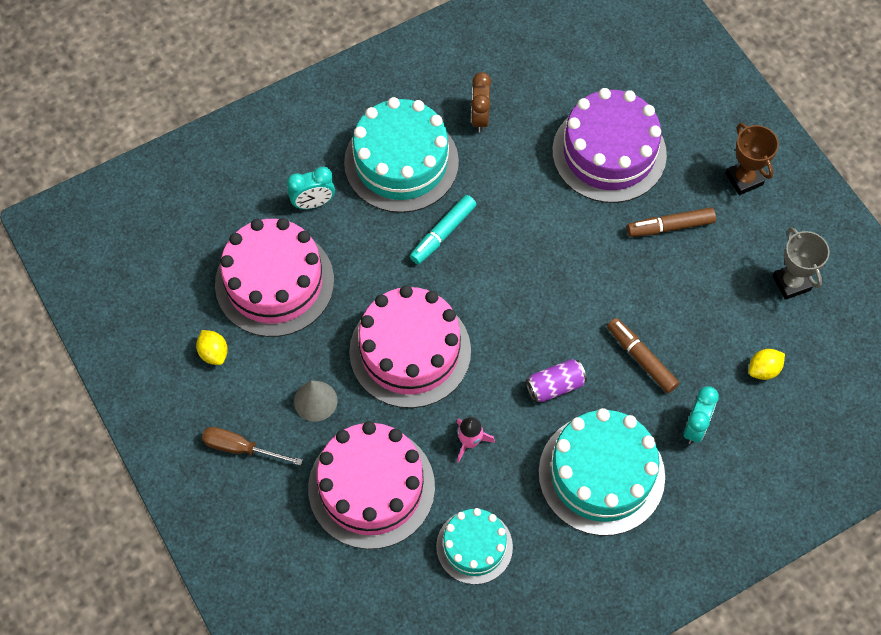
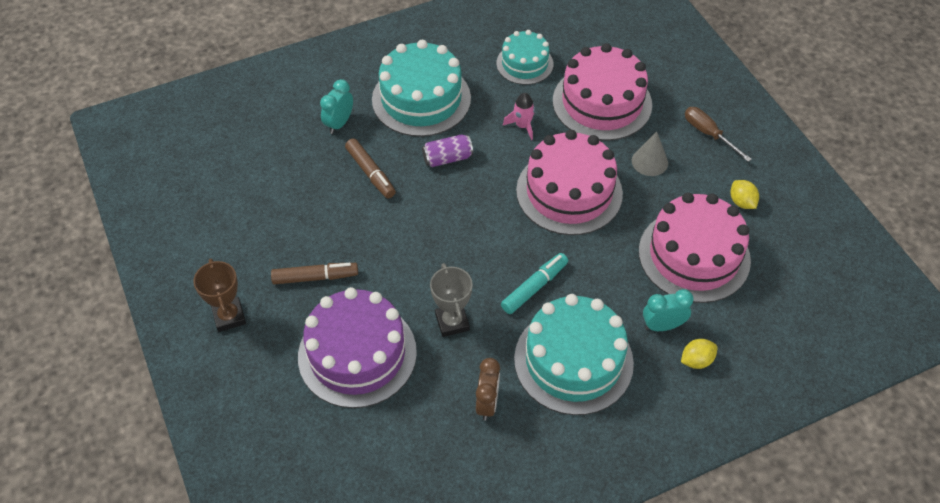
camera: 175 degrees left, 10 degrees down
(241, 448) = (708, 134): brown screwdriver -> brown screwdriver turned 150 degrees counterclockwise
(763, 370) = (270, 158): yellow lemon -> yellow lemon (696, 360)
(791, 283) = (220, 221): grey trophy -> grey trophy (452, 322)

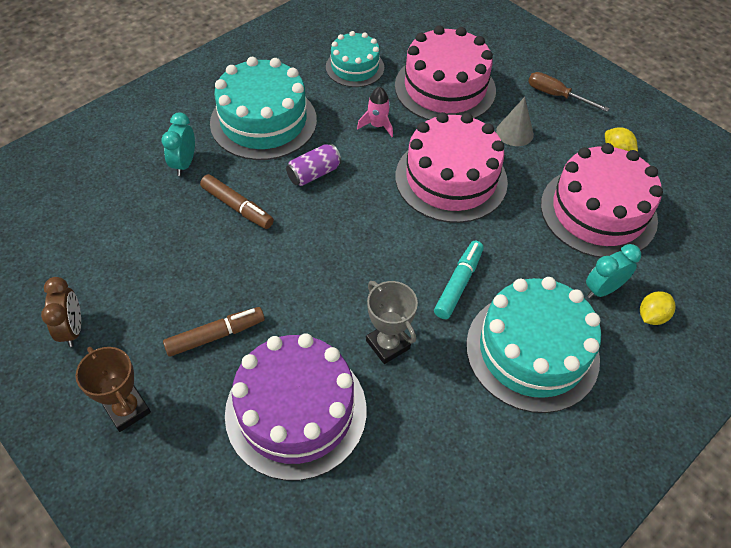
camera: 20 degrees left, 0 degrees up
(487, 403) = (463, 425): brown clock -> brown clock (73, 329)

